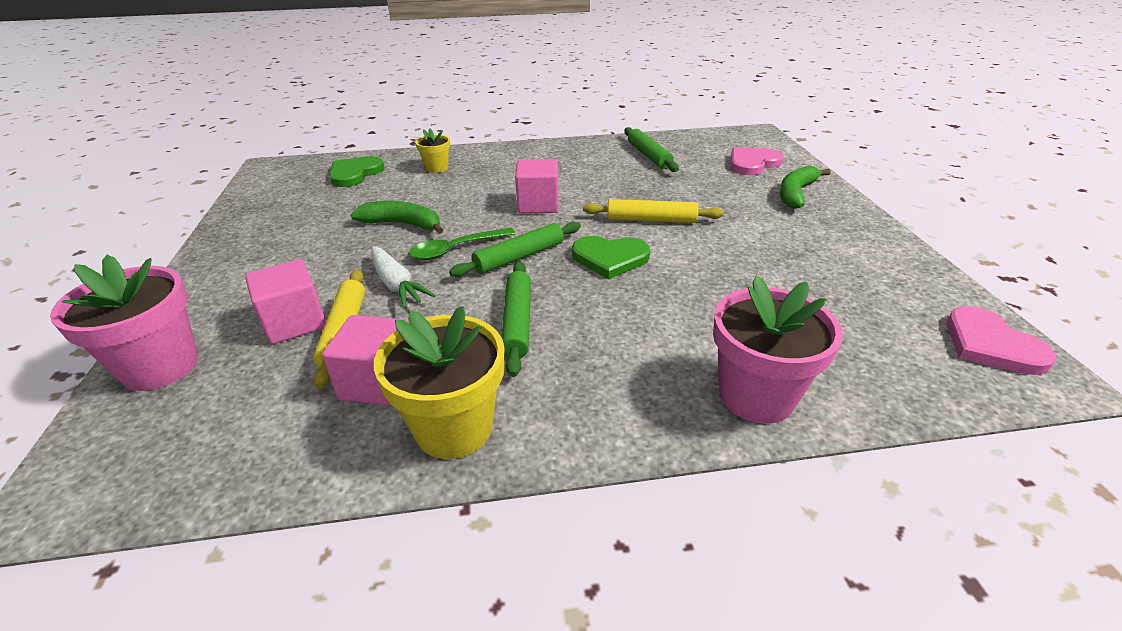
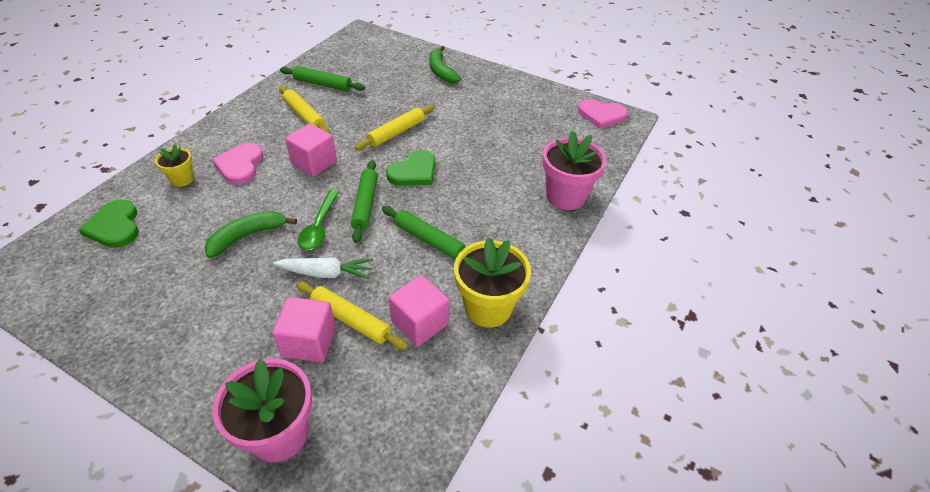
camera: 55 degrees left, 10 degrees up
(592, 170) = (304, 115): none -> yellow rolling pin
(753, 163) = (391, 59): pink heart -> pink heart (240, 165)

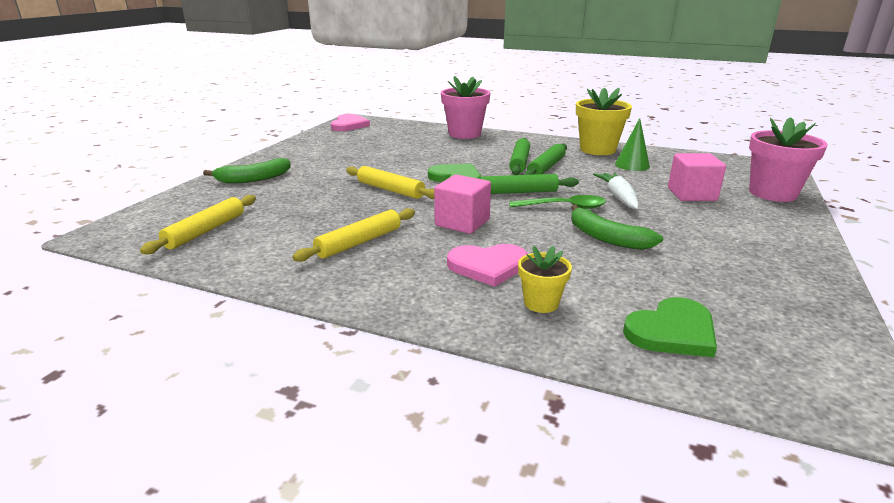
camera: 95 degrees left, 20 degrees down
(323, 84) = (272, 241): green rolling pin -> green rolling pin (519, 162)
(350, 320) = (655, 184): yellow rolling pin -> yellow rolling pin (205, 231)
(420, 322) = (632, 165): pink cube -> green cone

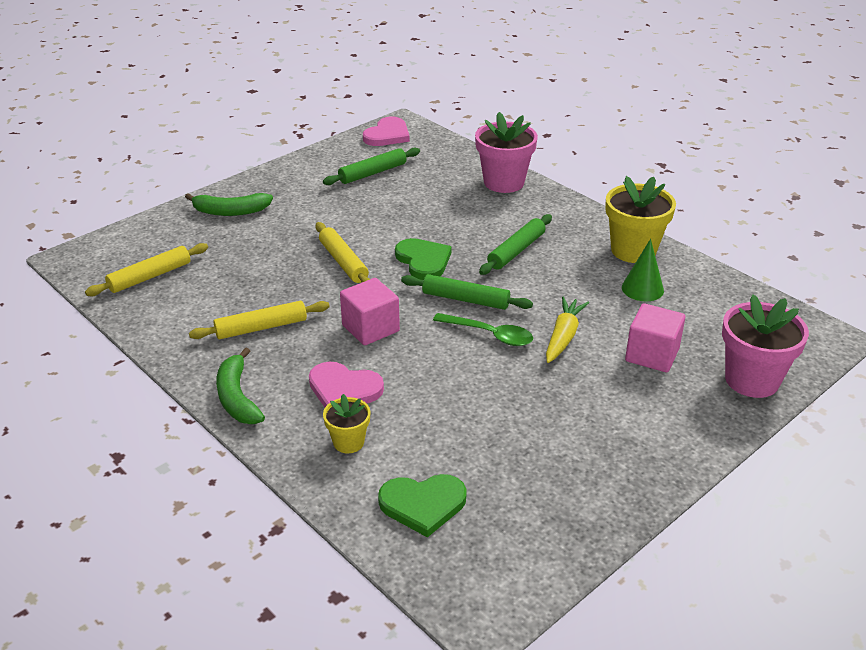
camera: 25 degrees right, 10 degrees up
(546, 167) = (537, 267): green rolling pin -> green rolling pin (372, 173)
(606, 238) = (486, 388): green banana -> green banana (237, 398)
(618, 197) = (563, 336): white carrot -> yellow carrot

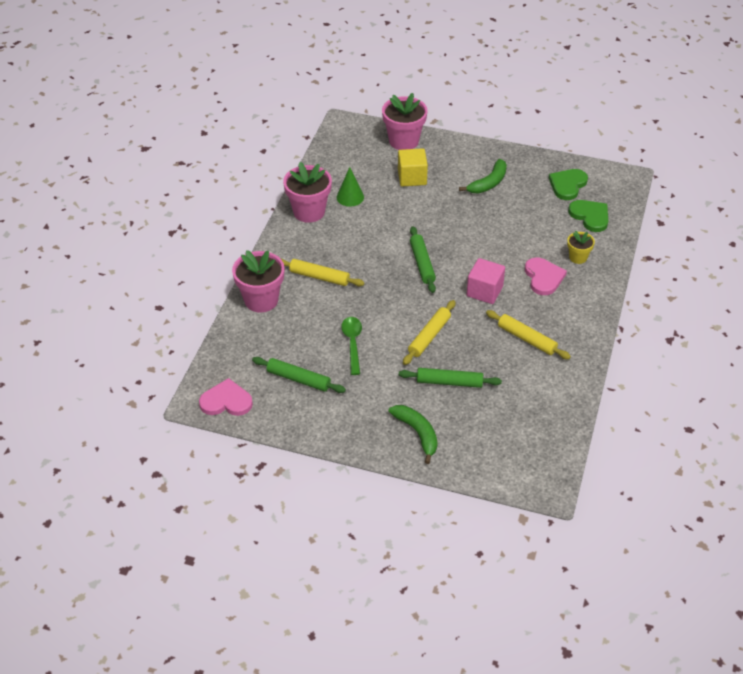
camera: 120 degrees left, 10 degrees up
(150, 277) = (528, 427): yellow rolling pin -> yellow rolling pin (319, 277)
(237, 398) = (589, 315): green banana -> green banana (489, 183)
(423, 261) = (396, 299): green heart -> green heart (567, 185)
(489, 334) = (447, 241): green spoon -> green spoon (352, 343)
(516, 251) = (350, 261): green rolling pin -> green rolling pin (449, 382)
(563, 336) = (423, 213): yellow carrot -> none
(633, 250) = (309, 212): yellow flower pot -> pink flower pot
(652, 355) = (412, 177): pink cube -> yellow cube

